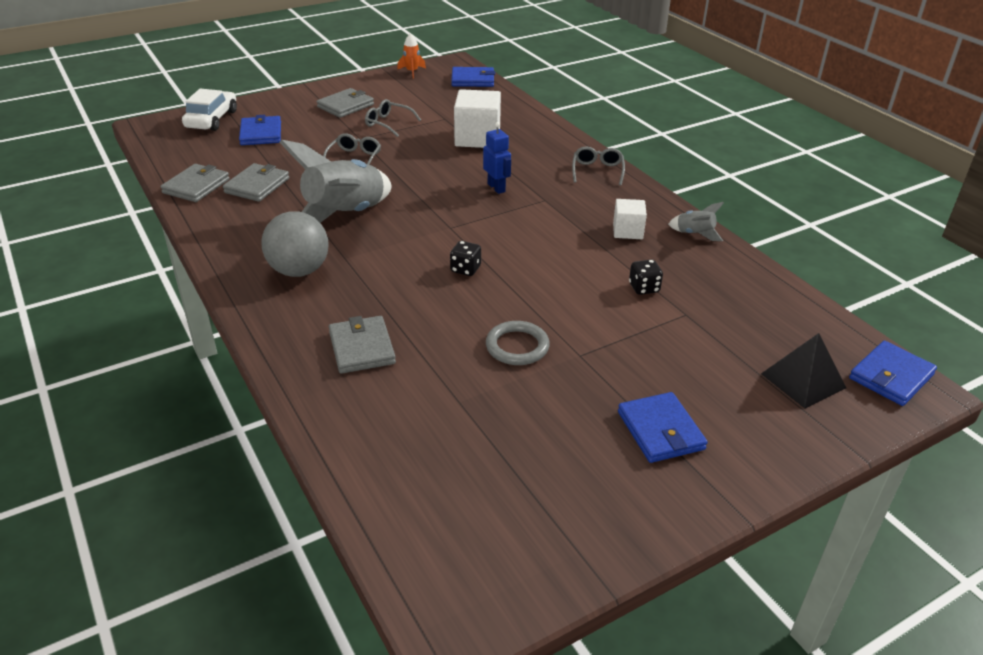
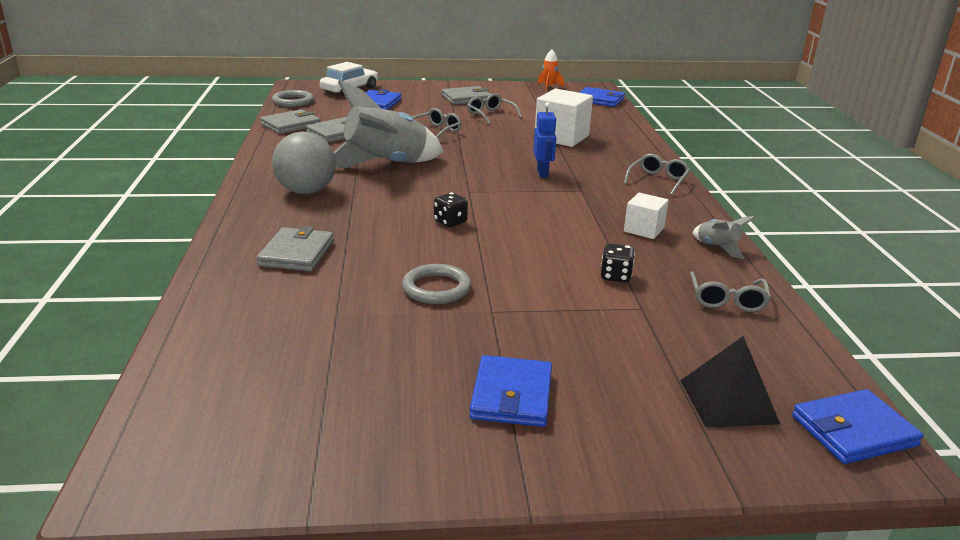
camera: 25 degrees right, 10 degrees down
(166, 151) = (293, 101): none -> grey ring
(738, 286) = (727, 300): none -> grey glasses

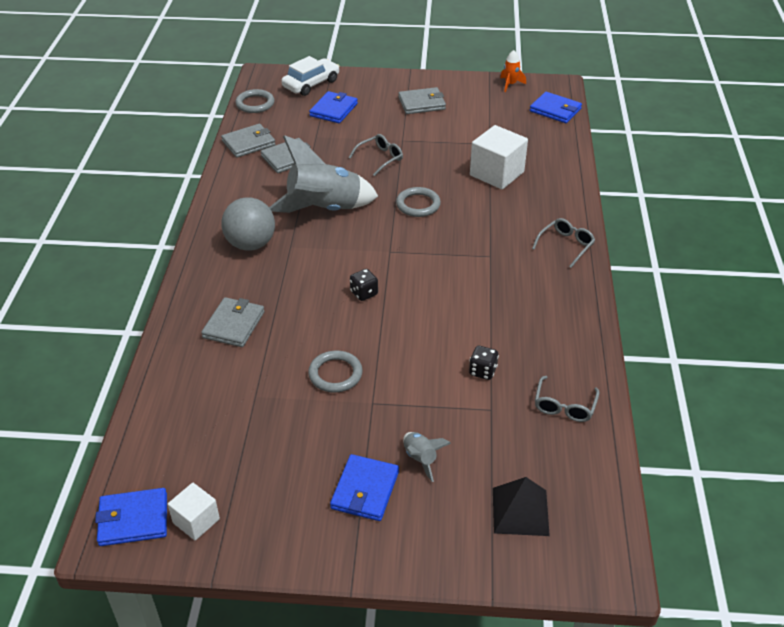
camera: 10 degrees right, 15 degrees up
(488, 159) = (418, 204): none -> grey ring
(490, 115) = (438, 133): grey glasses -> none
(542, 173) = (462, 229): blue robot -> none
(644, 230) = (527, 314): white cube -> white cube (196, 521)
(717, 247) = (583, 342): grey rocket -> grey rocket (420, 459)
(853, 431) = (600, 547): blue wallet -> blue wallet (133, 519)

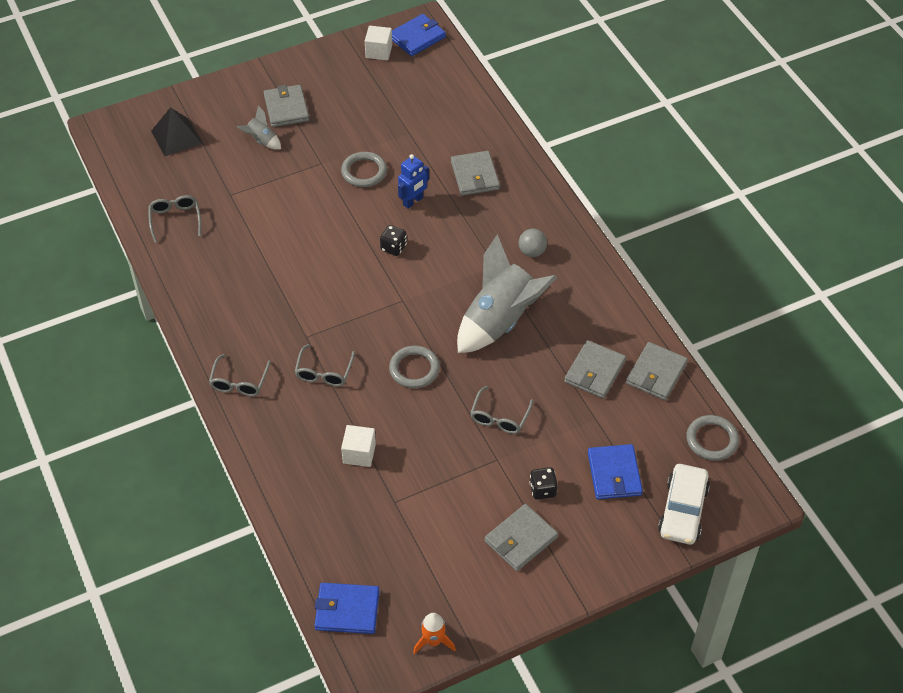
camera: 150 degrees right, 10 degrees up
(251, 244) = (532, 252): grey ball -> grey ball, size x0.54
(312, 325) = (413, 201): none -> blue robot
(365, 490) = (286, 108): blue wallet -> grey wallet
(482, 371) = (252, 221): black dice -> black dice (542, 490)
(491, 227) = (324, 372): none -> grey glasses
(497, 173) = (359, 453): white cube -> white cube, size x0.58

